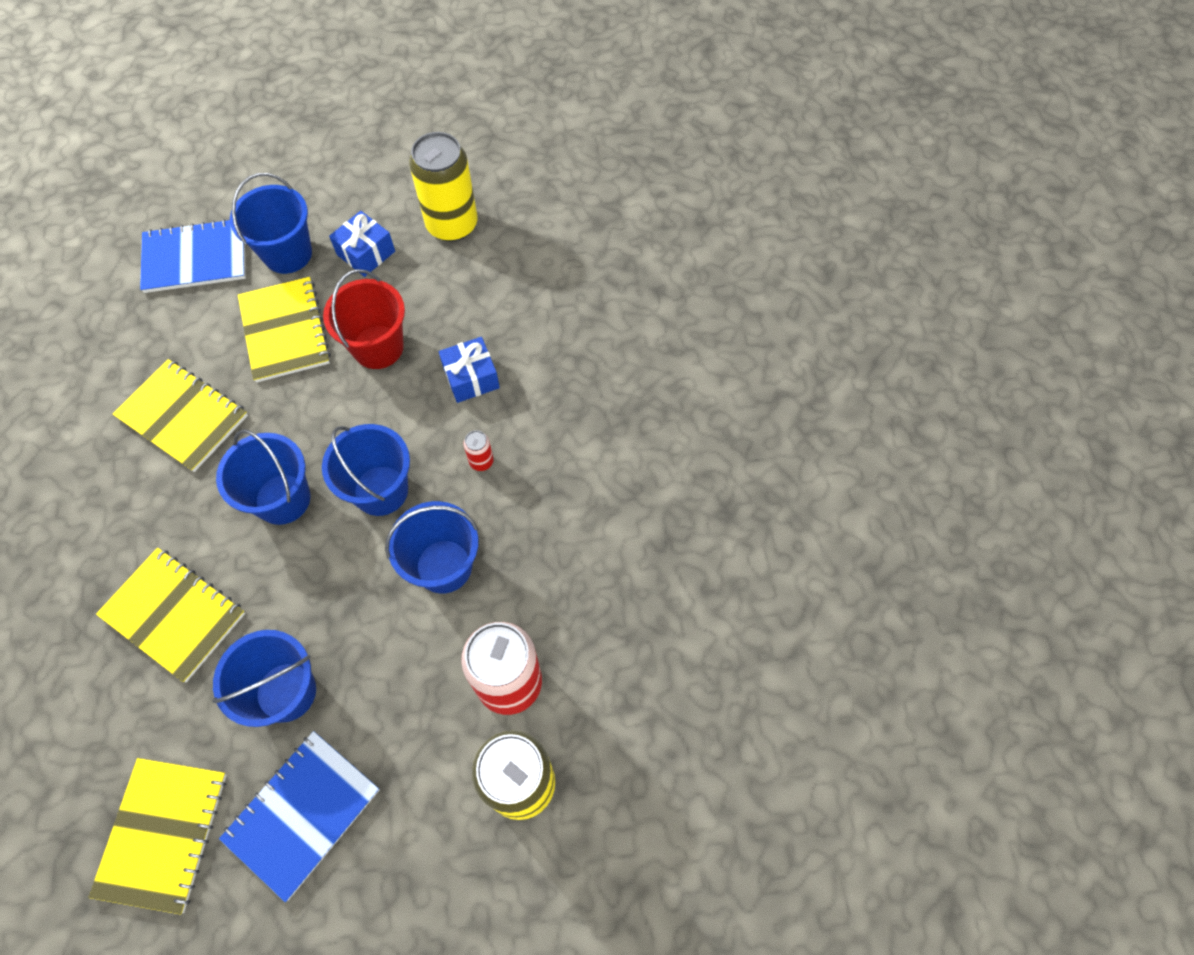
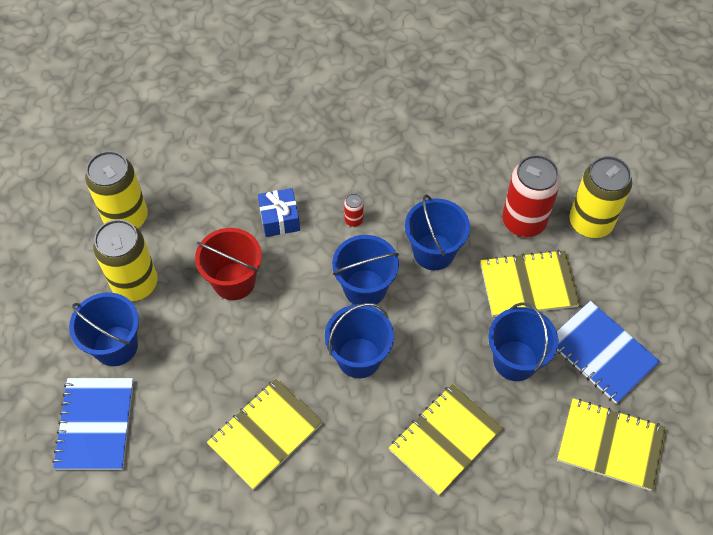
camera: 80 degrees left, 5 degrees down
(285, 331) = (198, 351): yellow notebook -> yellow notebook (528, 285)
(366, 253) = (135, 284): blue gift -> yellow can

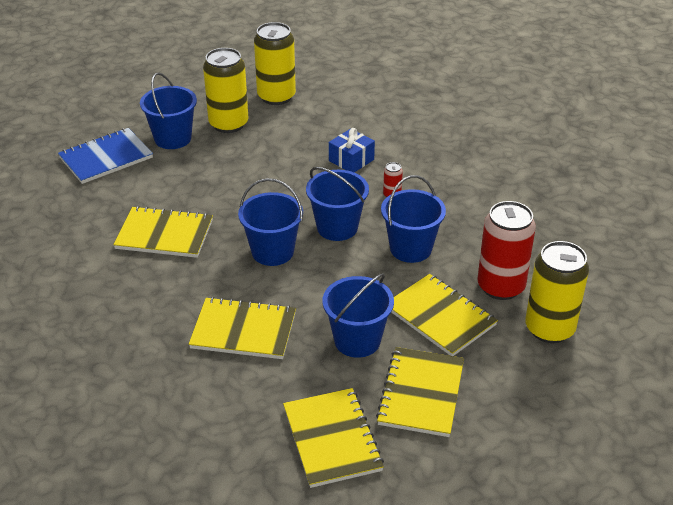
camera: 55 degrees right, 20 degrees down
(234, 281) = (275, 164): red bucket -> none
(602, 353) = (421, 393): blue notebook -> yellow notebook

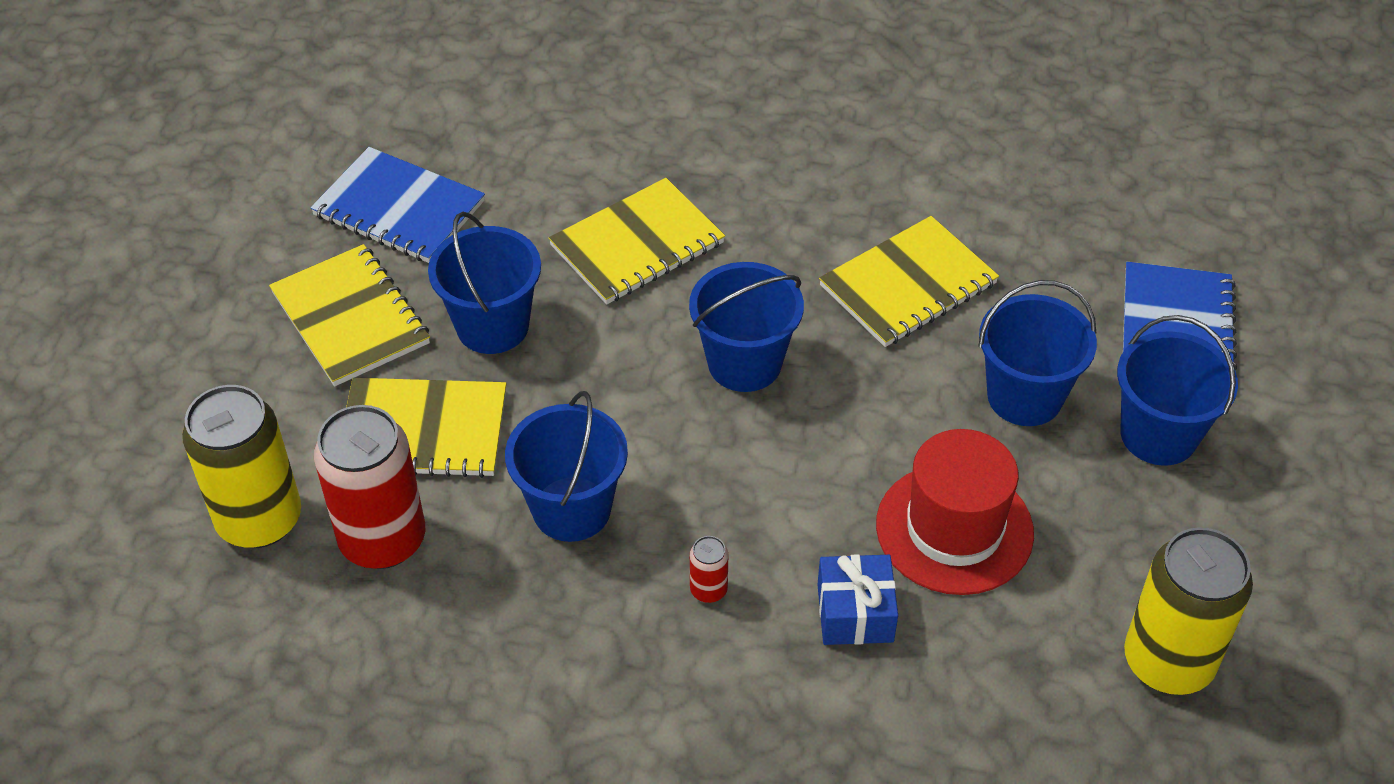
camera: 135 degrees right, 10 degrees up
(228, 124) = (1135, 531): yellow can -> none
(283, 159) = (954, 529): none -> red hat
(332, 439) = (399, 208): yellow notebook -> blue notebook
(337, 227) = (712, 465): blue bucket -> blue bucket (1024, 396)

